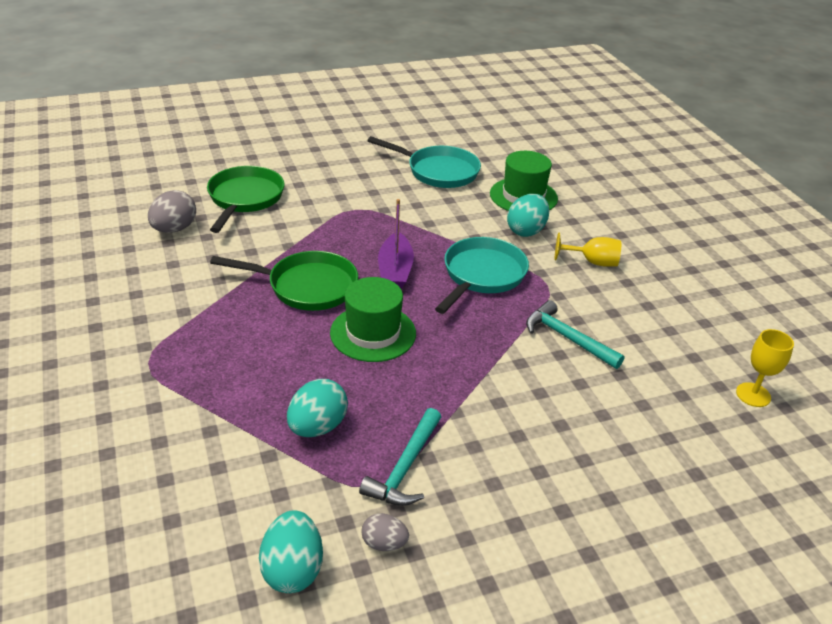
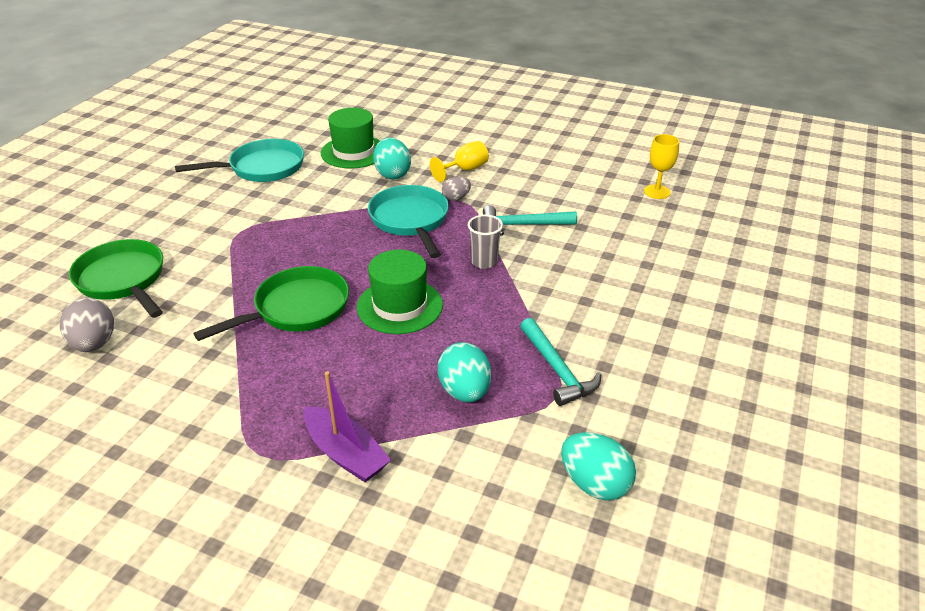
camera: 45 degrees left, 0 degrees up
(384, 543) = (617, 421): grey egg -> grey egg (456, 198)
(395, 270) = (345, 255): purple boat -> purple boat (345, 454)
(486, 345) = (484, 262): none -> grey cup

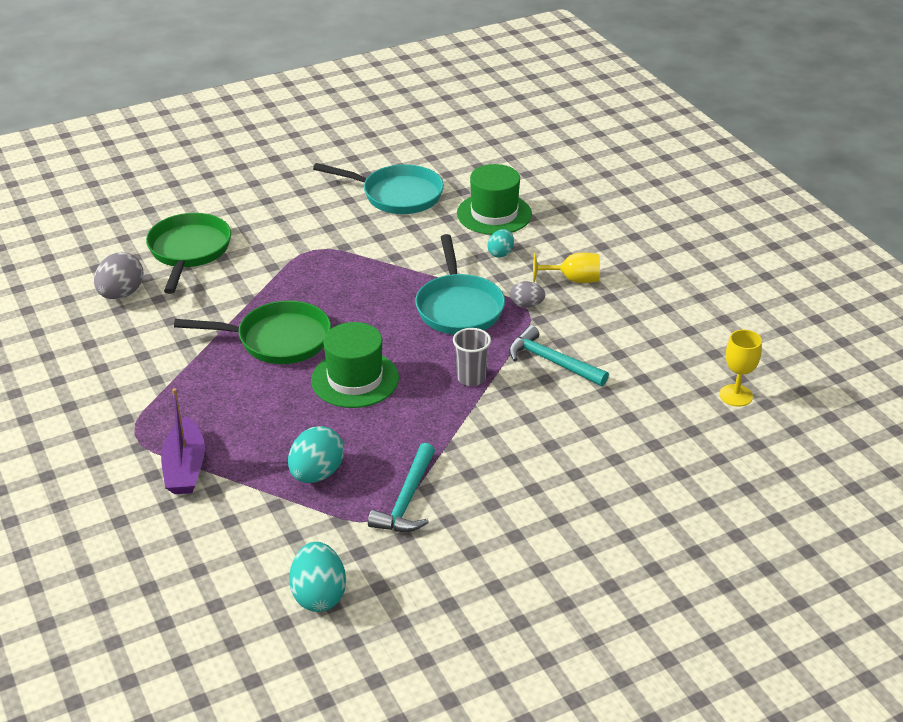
camera: 40 degrees right, 0 degrees up
(392, 174) = (500, 253): turquoise egg -> turquoise egg, size x0.60
(410, 220) = (458, 307): turquoise pan -> turquoise pan turned 150 degrees clockwise

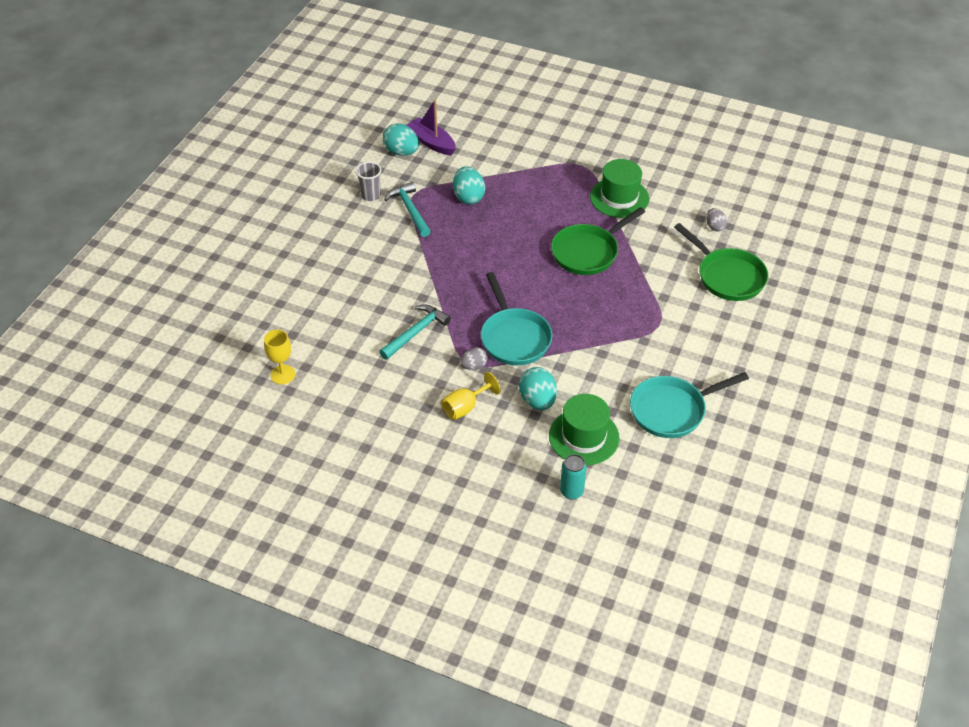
camera: 140 degrees right, 10 degrees up
(121, 294) = (715, 227): grey egg -> grey egg, size x0.60
(185, 467) = (534, 165): purple boat -> purple boat (432, 142)
(355, 379) = (514, 254): green hat -> green hat (619, 198)
(458, 307) = (514, 337): turquoise pan -> turquoise pan turned 150 degrees counterclockwise
(471, 378) = (451, 293): grey cup -> grey cup (370, 195)
(500, 253) = (537, 400): turquoise egg -> turquoise egg, size x1.66
(549, 190) = (571, 491): none -> turquoise can
(552, 361) = (416, 332): turquoise hammer -> turquoise hammer turned 45 degrees counterclockwise

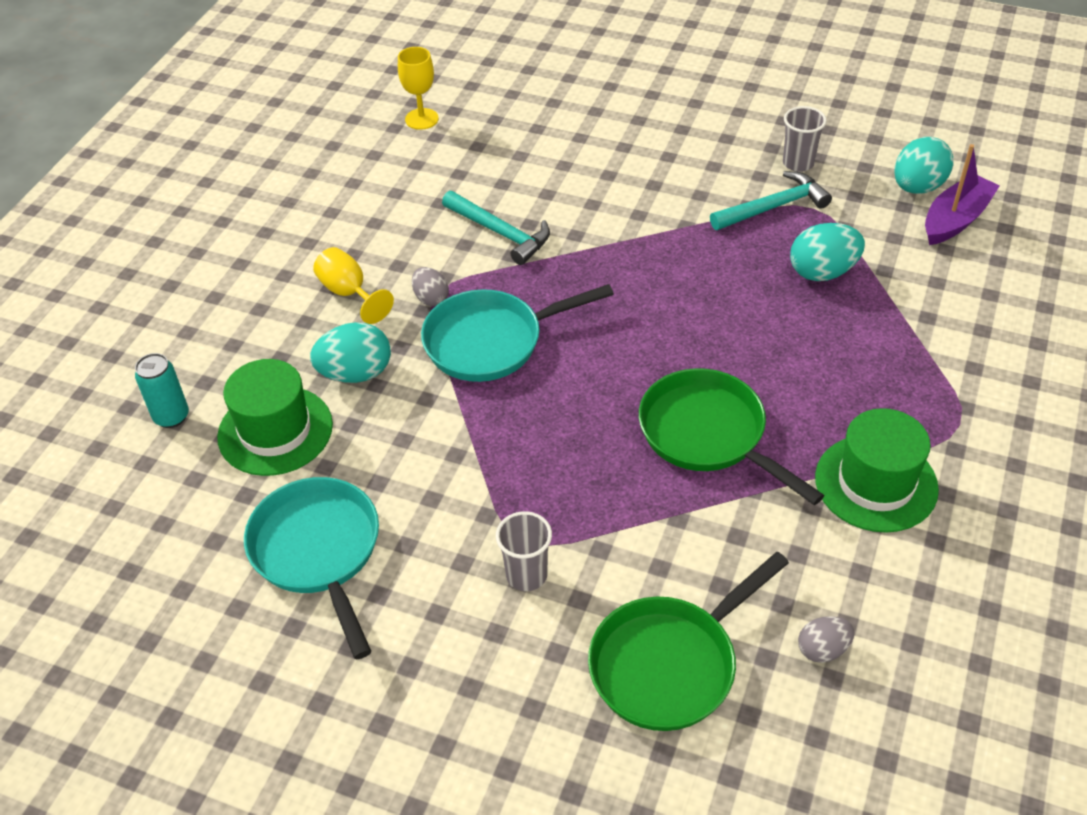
camera: 90 degrees right, 0 degrees up
(681, 325) = (526, 575): none -> grey cup

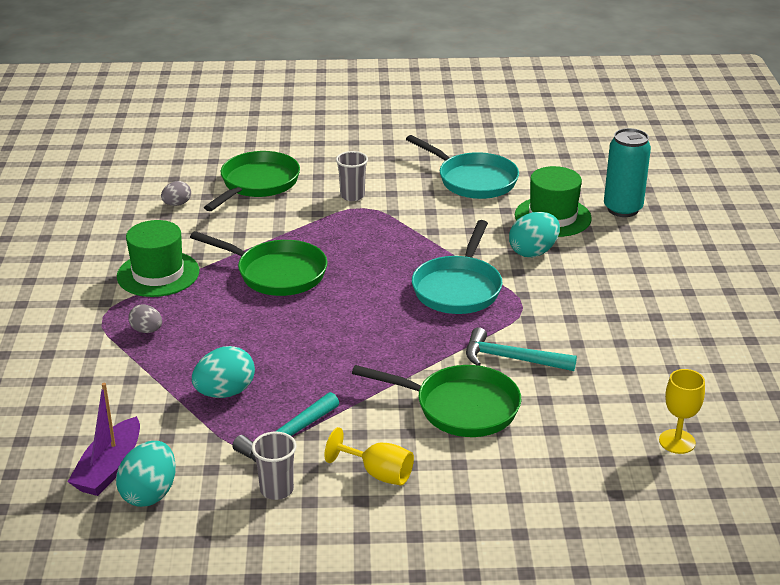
camera: 155 degrees right, 15 degrees down
(171, 417) = (622, 209): turquoise can -> turquoise can, size x1.59
(349, 293) = (587, 292): yellow goblet -> yellow goblet (378, 473)
(431, 298) = (524, 303): grey egg -> grey egg (147, 330)
(491, 341) = (458, 288): turquoise pan -> turquoise pan turned 150 degrees clockwise
(588, 195) = (460, 407): none -> green pan

